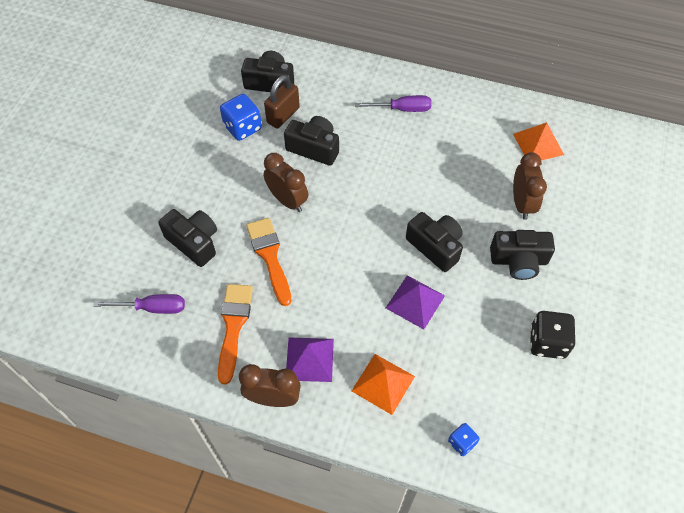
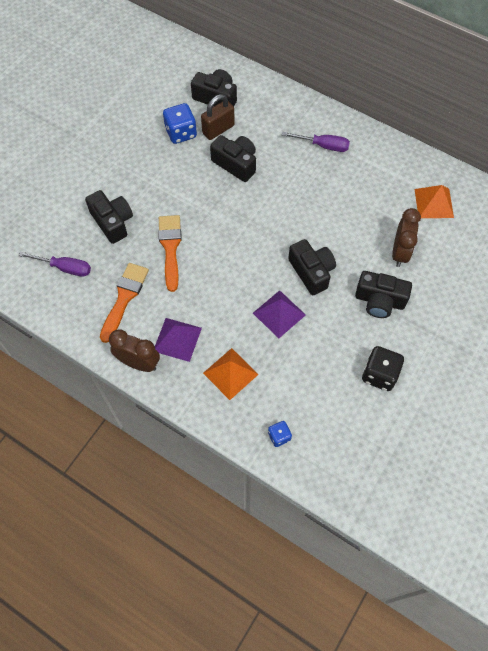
camera: 15 degrees right, 5 degrees up
(287, 200) = (199, 204): brown clock -> none

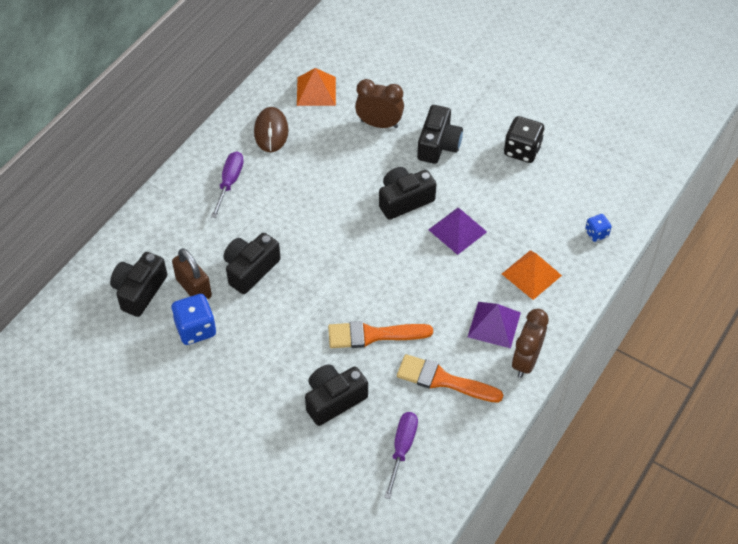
camera: 90 degrees left, 10 degrees down
(381, 171) = (271, 131): none -> brown mouse

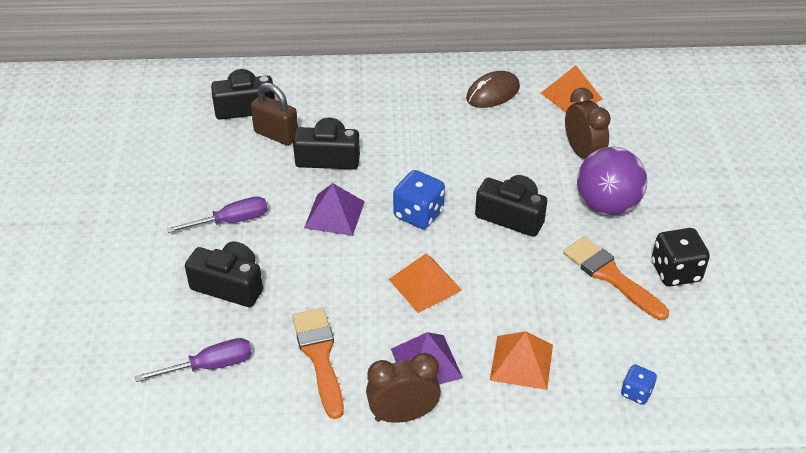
camera: 55 degrees right, 10 degrees down
(194, 288) = (276, 135): brown padlock -> brown padlock turned 75 degrees counterclockwise
(196, 329) = (234, 158): blue dice -> blue dice (418, 214)
(229, 182) = (410, 98): purple screwdriver -> purple screwdriver (231, 221)
(373, 335) = (328, 275): orange brush -> orange brush (610, 276)
(426, 285) = (425, 284): none -> orange pyramid
(438, 145) = (607, 206): black camera -> purple ball
(457, 230) = (516, 273): purple pyramid -> purple pyramid (334, 214)

